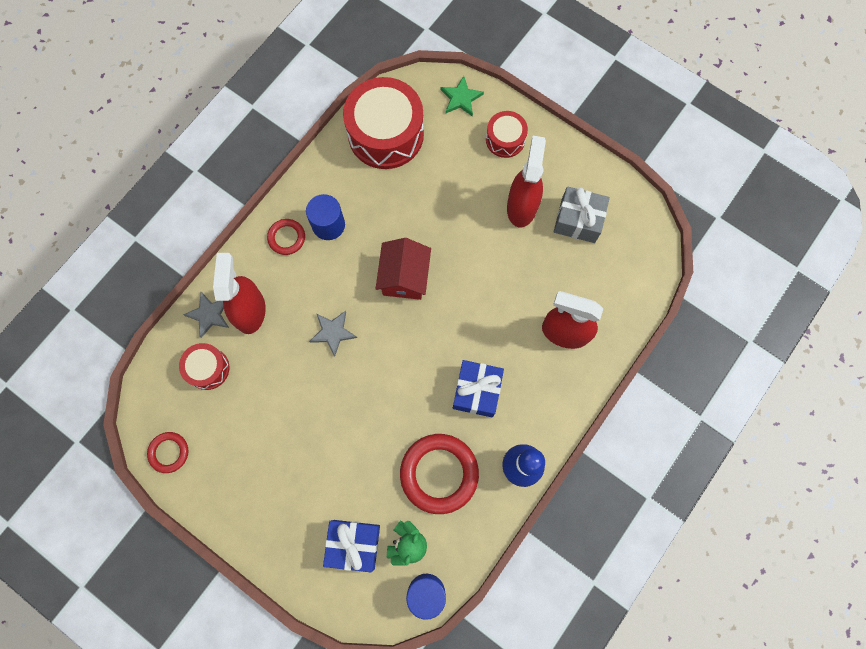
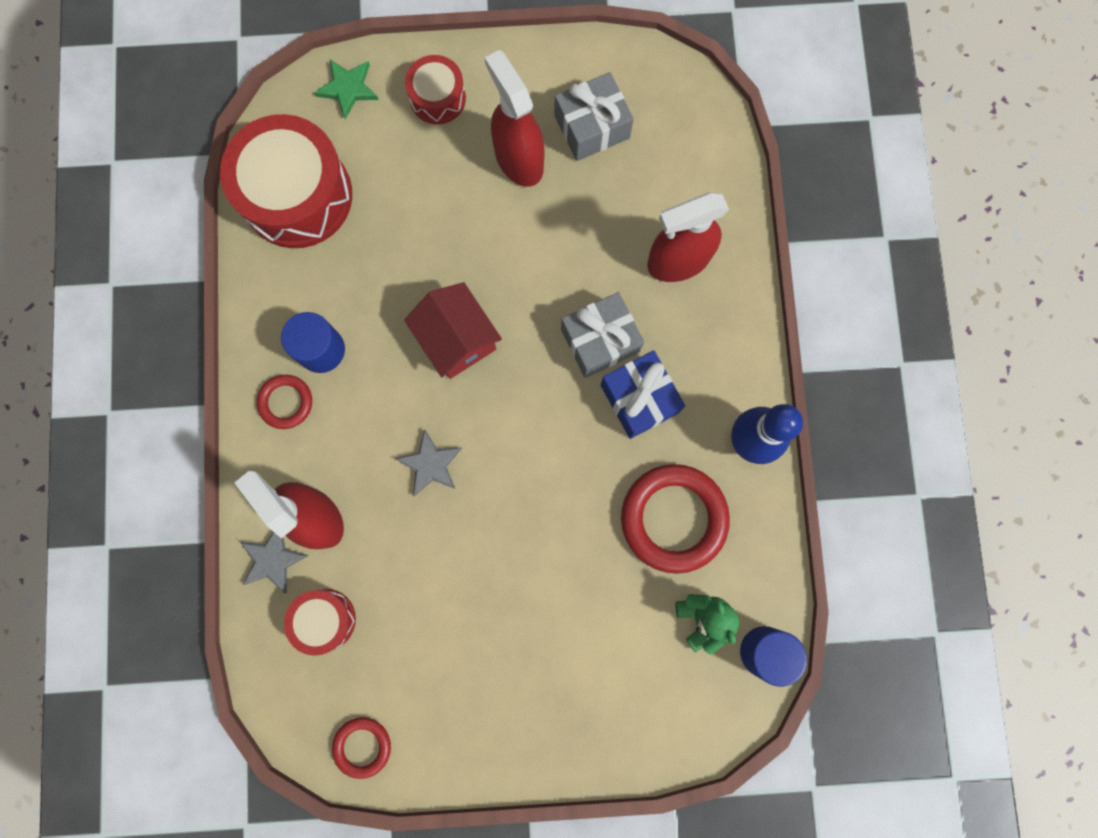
camera: 40 degrees left, 5 degrees up
(354, 544) = (648, 668): blue gift -> none
(482, 341) = (600, 340): none -> grey gift

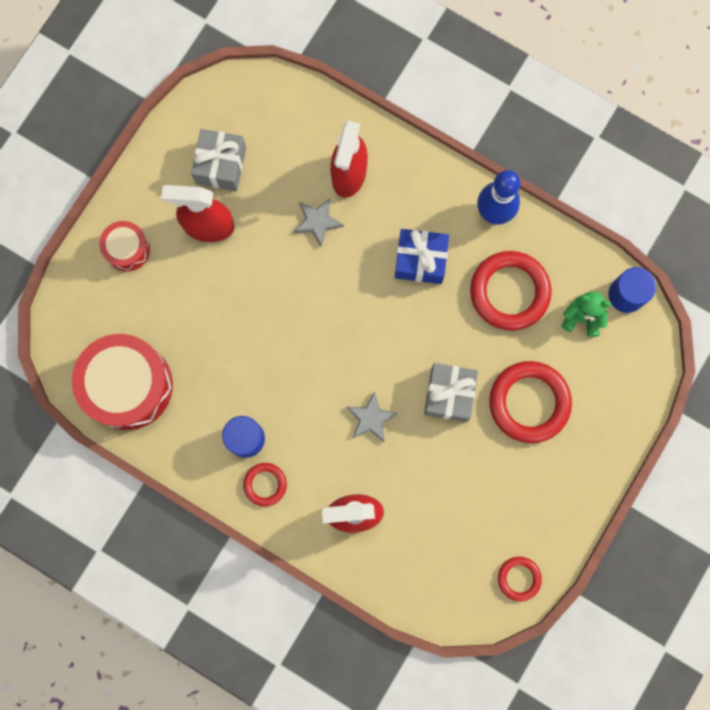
camera: 55 degrees left, 0 degrees up
(273, 560) = (363, 559): grey star -> grey star (317, 222)
(324, 619) = (424, 551): red drum -> none
(348, 88) = (77, 303): green star -> none
(457, 339) = (301, 347): red house -> none
(566, 624) = (529, 402): none -> red ring
(600, 340) = (366, 258): grey gift -> grey gift (449, 394)

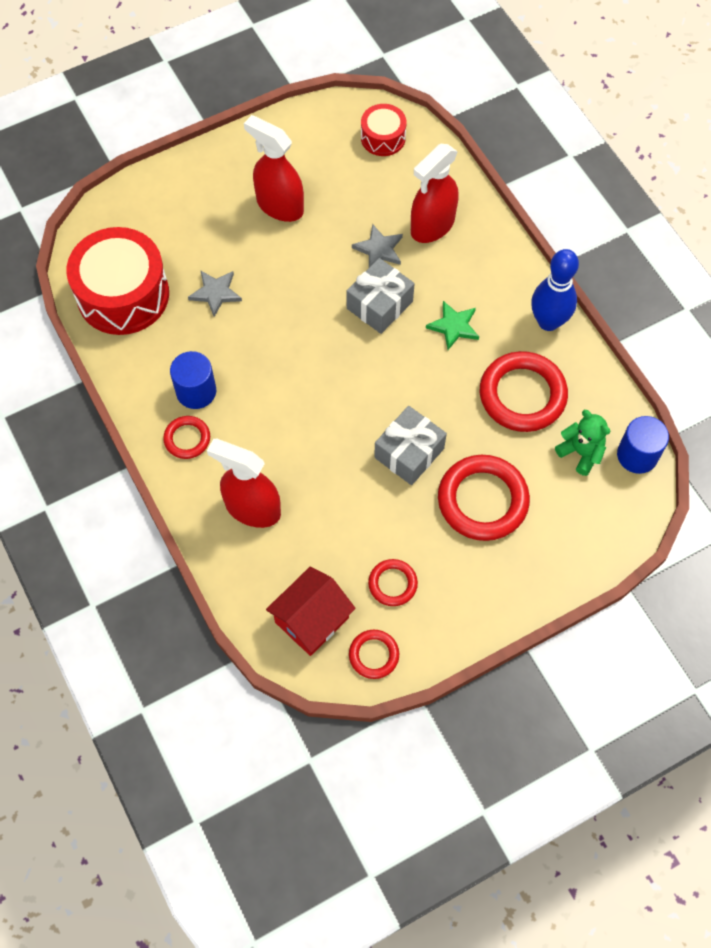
camera: 30 degrees right, 15 degrees down
(127, 249) = (197, 189): red drum -> red drum (383, 138)
(220, 165) = (322, 165): grey gift -> grey gift (379, 305)
(371, 418) = (322, 435): grey star -> grey star (215, 293)
(420, 260) = (454, 326): blue gift -> green star
(455, 578) = (311, 620): none -> red house
(500, 512) = (392, 584): none -> red ring

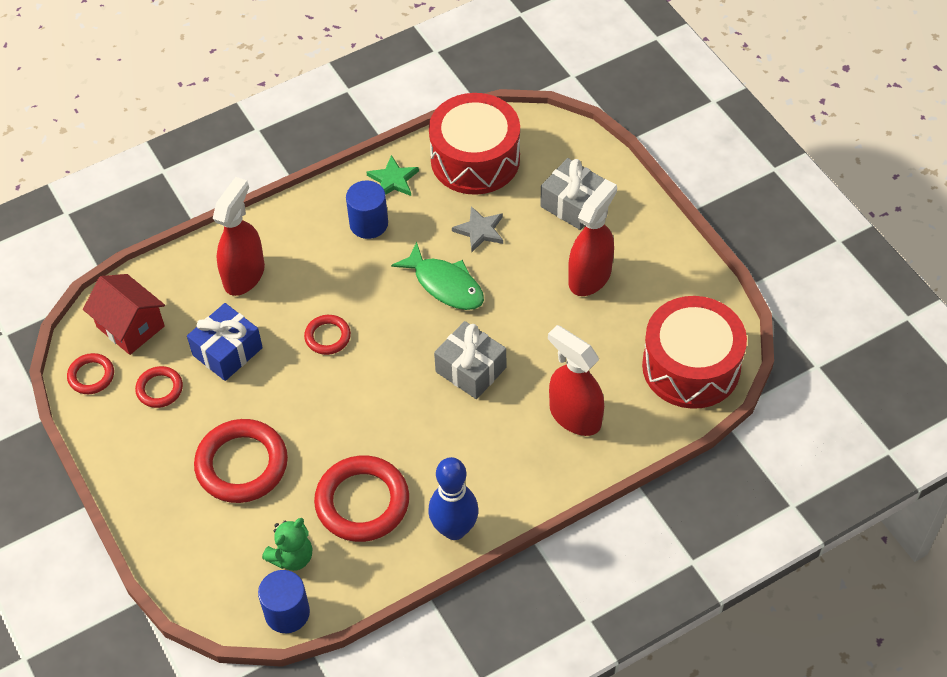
camera: 90 degrees right, 10 degrees down
(187, 439) = (318, 221): red ring -> red ring (327, 337)
(279, 324) = (445, 285): none -> green fish
(349, 520) = (227, 351): none -> blue gift
(379, 249) = (540, 367): grey star -> none
(383, 138) = (691, 366): red drum -> red drum, size x1.93
(409, 453) = (297, 400): grey gift -> grey gift (573, 204)
(454, 326) = (446, 438): green star -> green star (393, 180)

